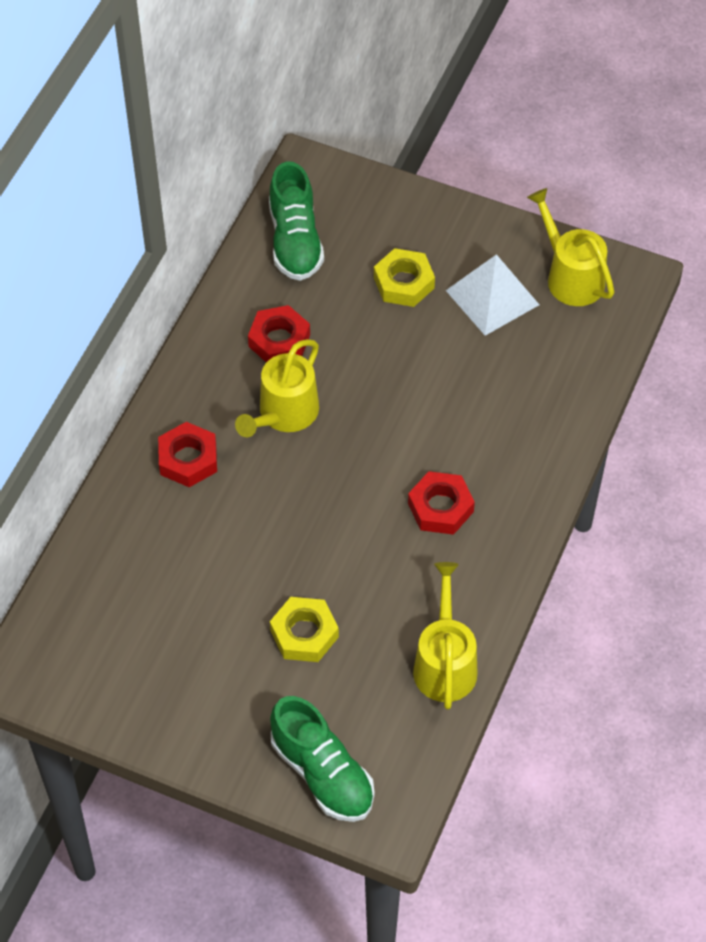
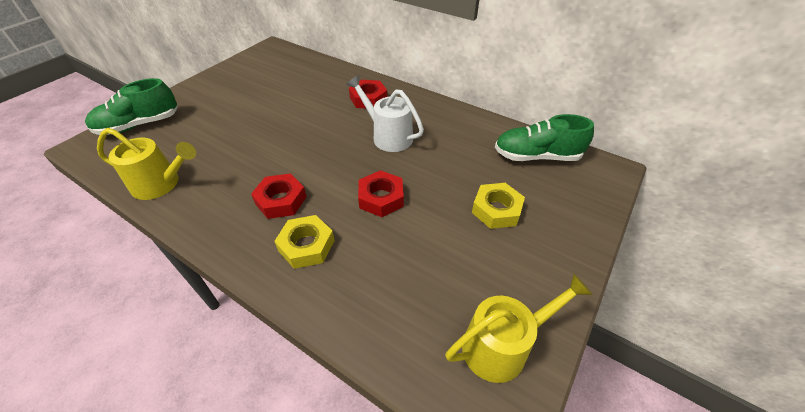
camera: 100 degrees right, 10 degrees down
(279, 340) = (448, 140): red nut -> red nut (381, 198)
(284, 414) = (388, 136): yellow watering can -> white watering can
(304, 634) = (229, 128): yellow nut -> yellow nut (306, 245)
(492, 297) = (478, 269): white pyramid -> none

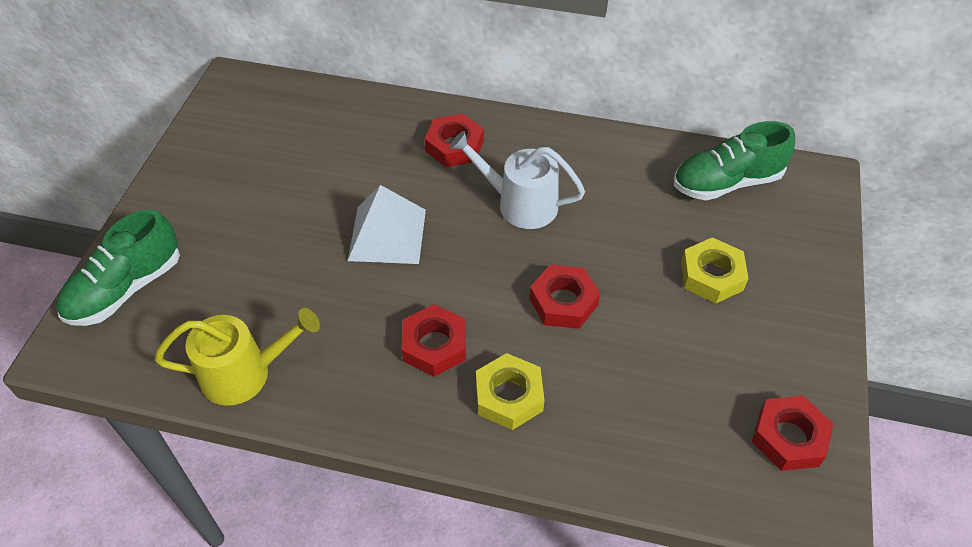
camera: 20 degrees left, 5 degrees up
(297, 133) = (387, 234): none -> white pyramid
(502, 345) = (788, 437): yellow watering can -> red nut

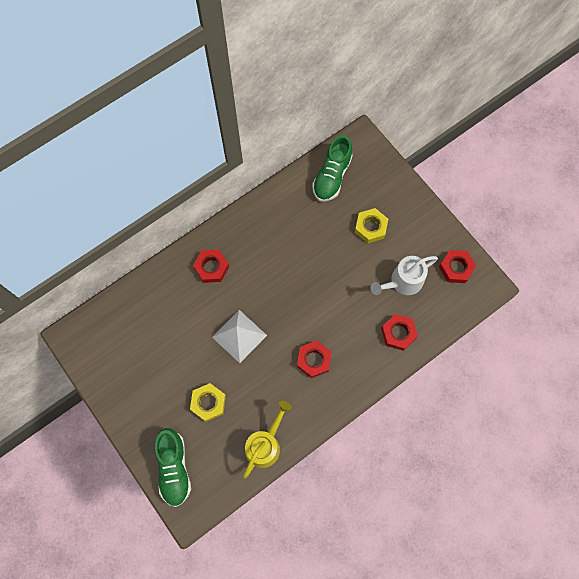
camera: 50 degrees left, 20 degrees up
(509, 396) = (360, 350): yellow nut -> yellow nut (208, 403)
(519, 204) = (270, 268): white watering can -> white watering can (402, 282)
(563, 302) = (335, 294): red nut -> red nut (398, 333)

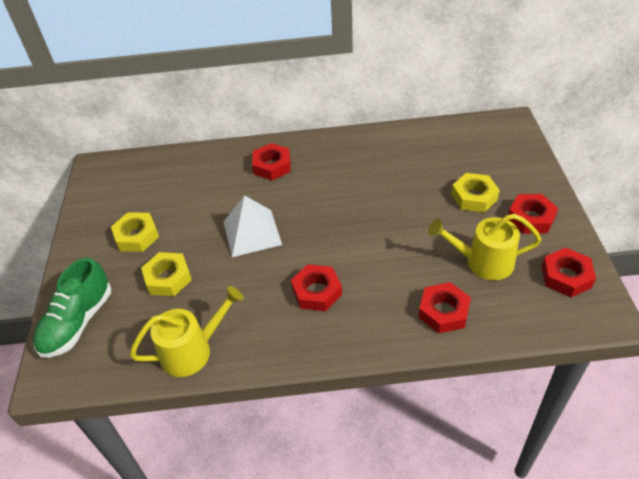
camera: 35 degrees right, 25 degrees down
(158, 382) = (137, 236): none -> yellow nut
(332, 176) = (456, 140): green shoe -> none
(402, 282) = (482, 262): white watering can -> yellow watering can
(415, 229) = (531, 218): none -> red nut

